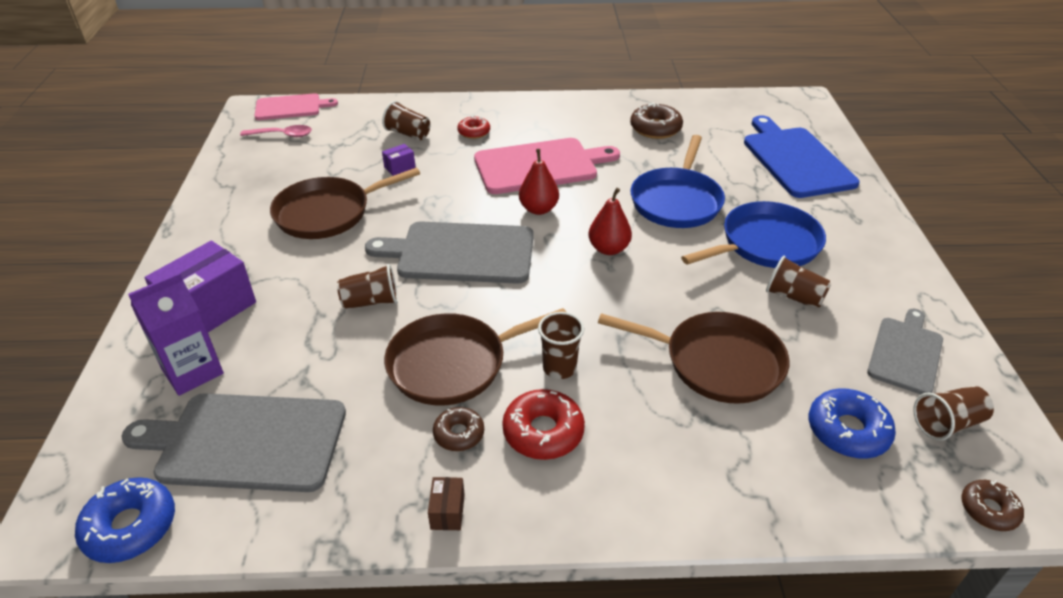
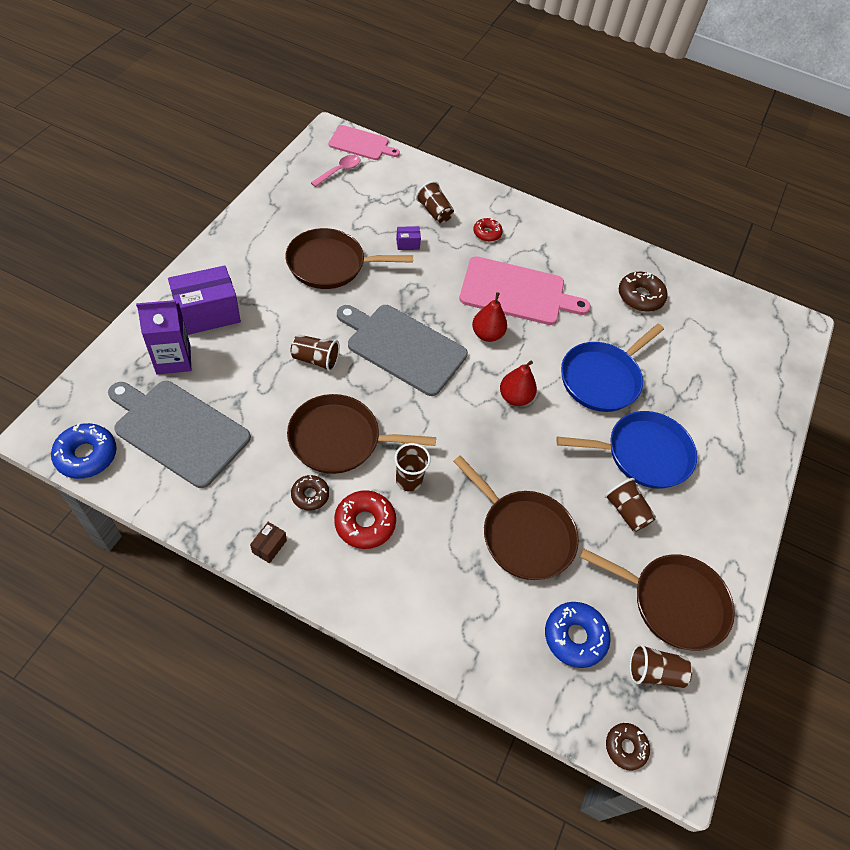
camera: 20 degrees right, 15 degrees up
(282, 135) = (339, 171): pink spoon -> pink spoon turned 75 degrees counterclockwise
(795, 160) = (737, 385): blue cutting board -> none
(905, 353) = (673, 602): grey cutting board -> brown pan

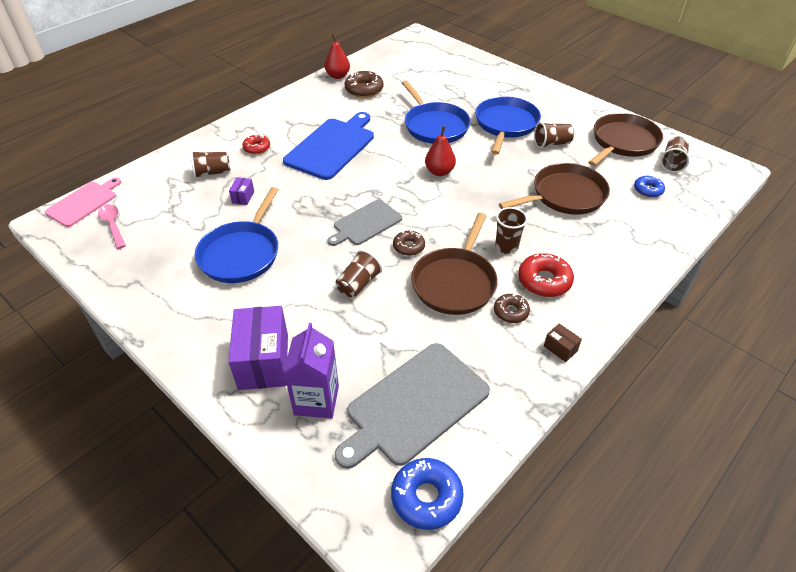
camera: 65 degrees left, 10 degrees down
(330, 264) = (241, 254): brown pan -> blue pan
(403, 347) = (365, 223): grey cutting board -> grey cutting board, size x0.62
(487, 334) = (370, 172): red pear -> red pear (338, 76)
(517, 292) = (332, 147): pink cutting board -> blue cutting board
(574, 637) = (648, 190): blue donut -> blue donut, size x0.63
(625, 747) = (724, 187): brown donut -> brown donut (409, 247)

